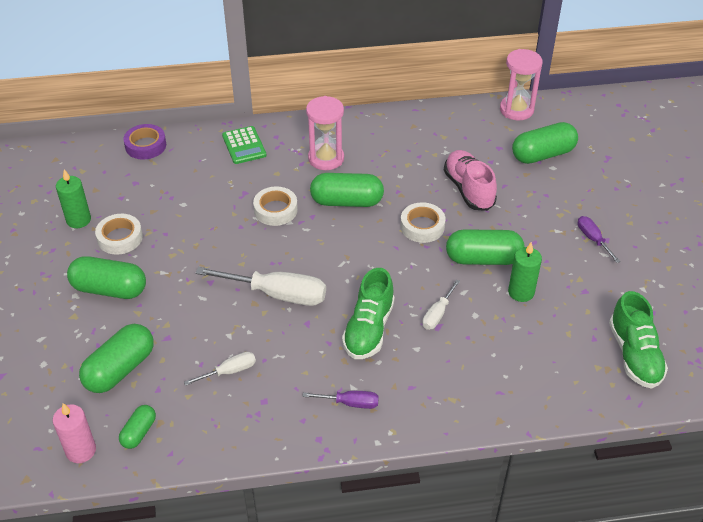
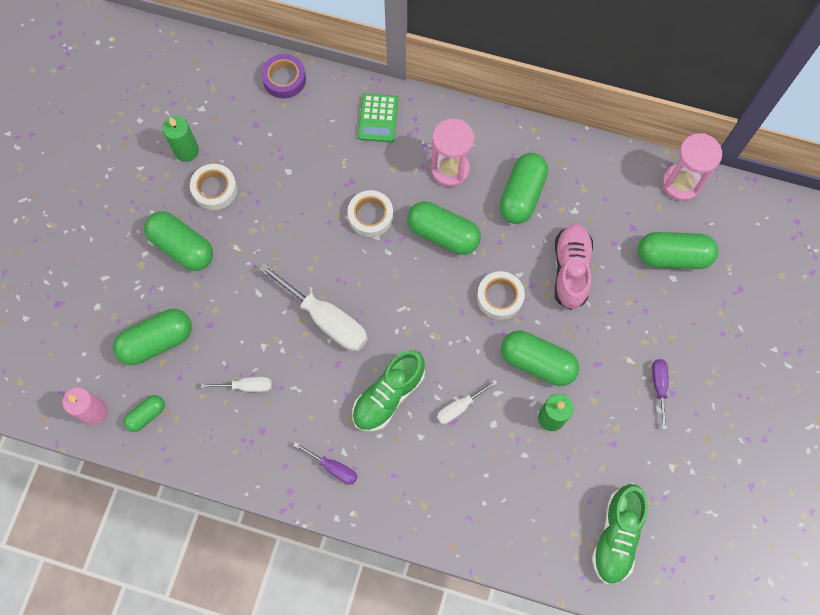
camera: 25 degrees right, 25 degrees up
(396, 156) = (521, 195): none -> green capsule

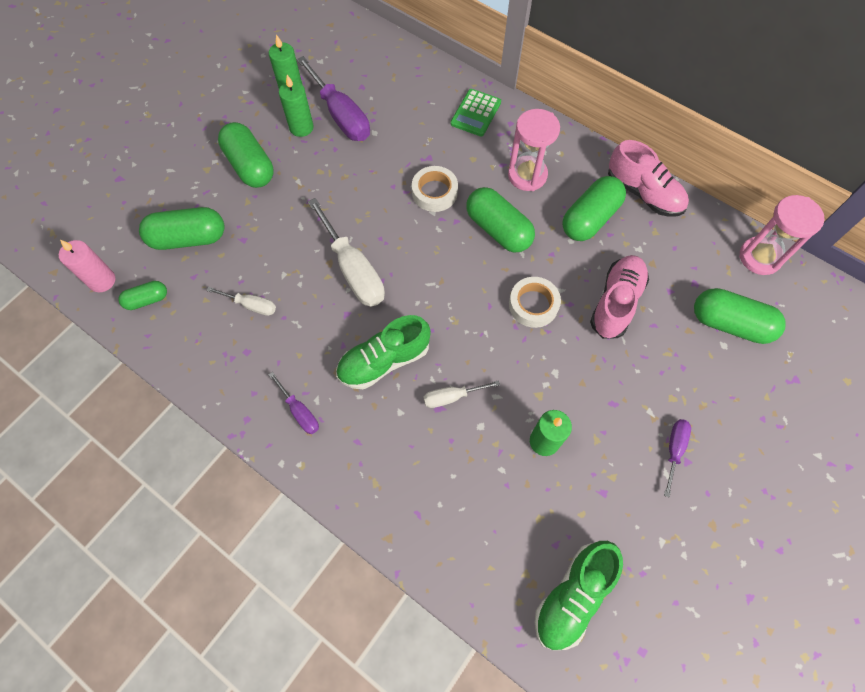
camera: 20 degrees right, 5 degrees down
(215, 189) = (301, 127): white tape -> green candle
(248, 163) = (341, 115): none -> purple screwdriver
(284, 79) = (403, 58): purple tape -> none
(537, 362) = (549, 380): green capsule -> none
(561, 153) = (643, 193): none -> pink shoe

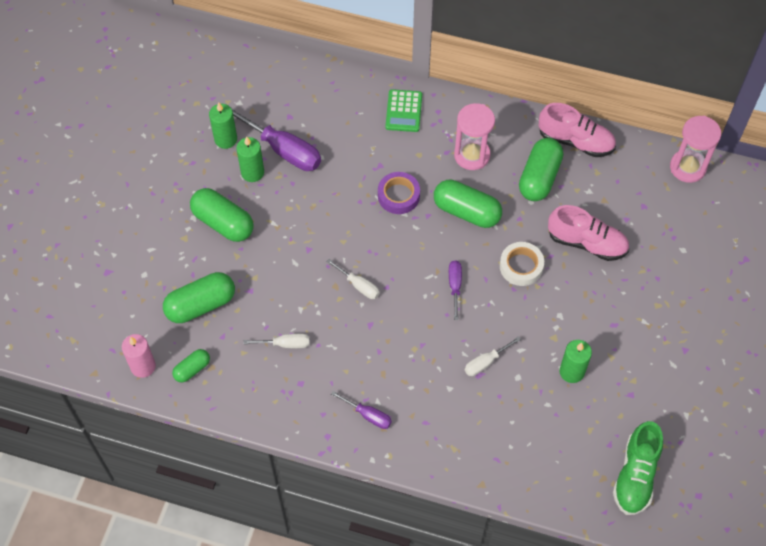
camera: 20 degrees left, 5 degrees down
(353, 269) = (358, 285): white screwdriver -> white screwdriver, size x0.52
(384, 361) = (418, 352): green shoe -> none
(434, 192) = (398, 196): white tape -> purple tape
(616, 302) = (587, 243): pink shoe -> pink shoe turned 105 degrees clockwise
(674, 450) = (672, 344): purple screwdriver -> purple screwdriver (455, 286)
(730, 324) = (682, 231): green capsule -> none

